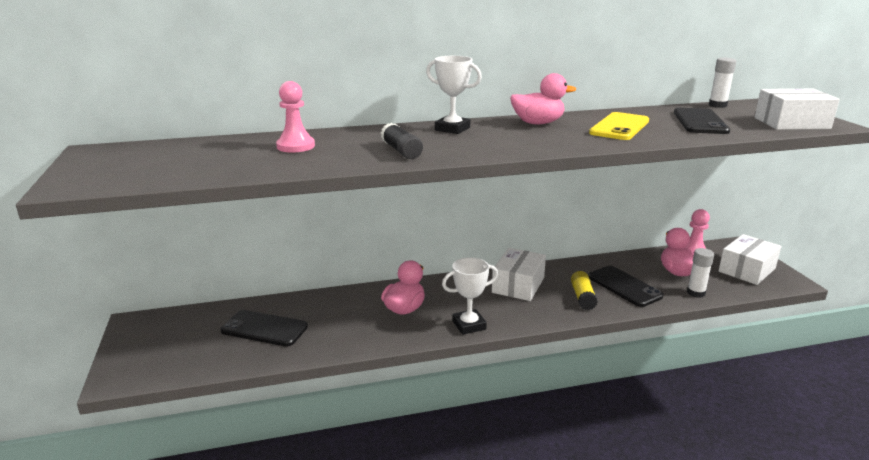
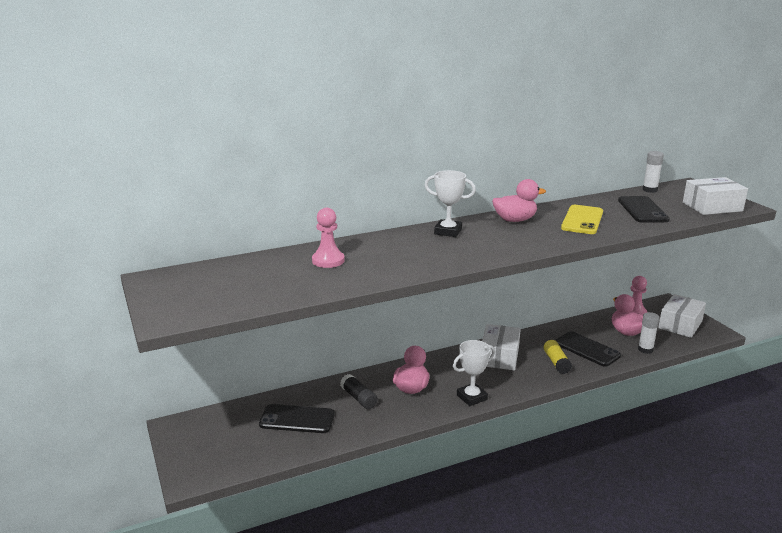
camera: 10 degrees left, 0 degrees up
(401, 151) = (420, 259): black glue stick -> black glue stick (358, 398)

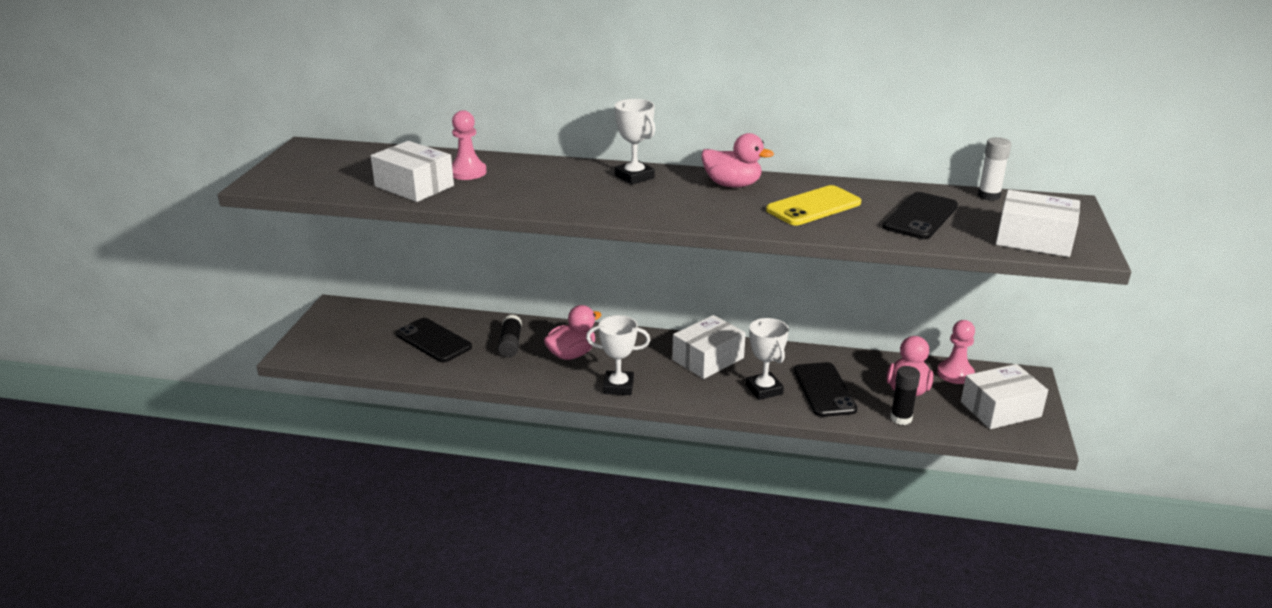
camera: 35 degrees right, 5 degrees up
(306, 282) = (414, 186): none -> white box
(556, 362) = (764, 389): yellow glue stick -> white trophy
(645, 349) = (901, 418): white glue stick -> black glue stick

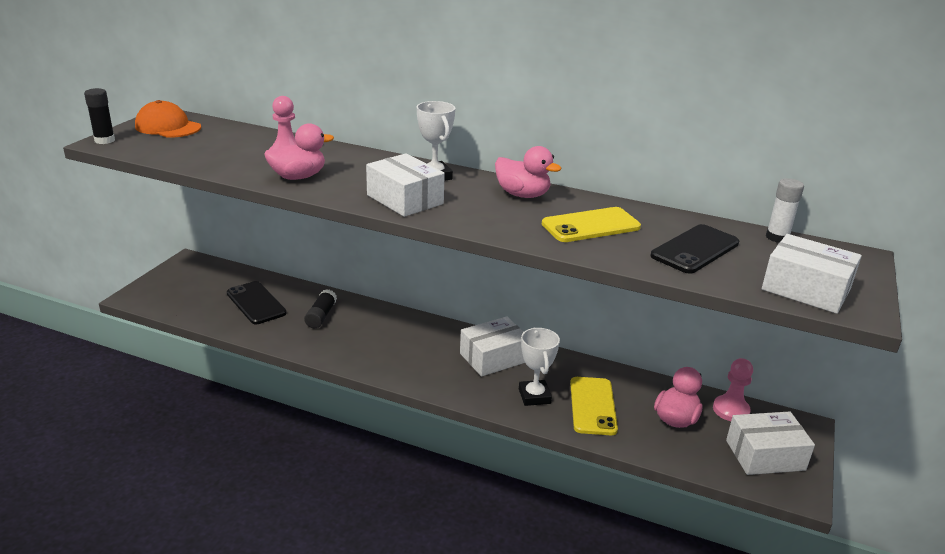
camera: 10 degrees right, 0 degrees up
(318, 158) = (168, 127): none -> orange cap
(414, 186) = (231, 160): white box -> white box (405, 199)
(572, 354) = (370, 334): pink duck -> pink duck (298, 177)
(618, 386) = (399, 371): white trophy -> none
(824, 390) = (592, 406): black phone -> yellow phone
(901, 418) = (658, 448): black glue stick -> black glue stick (104, 140)

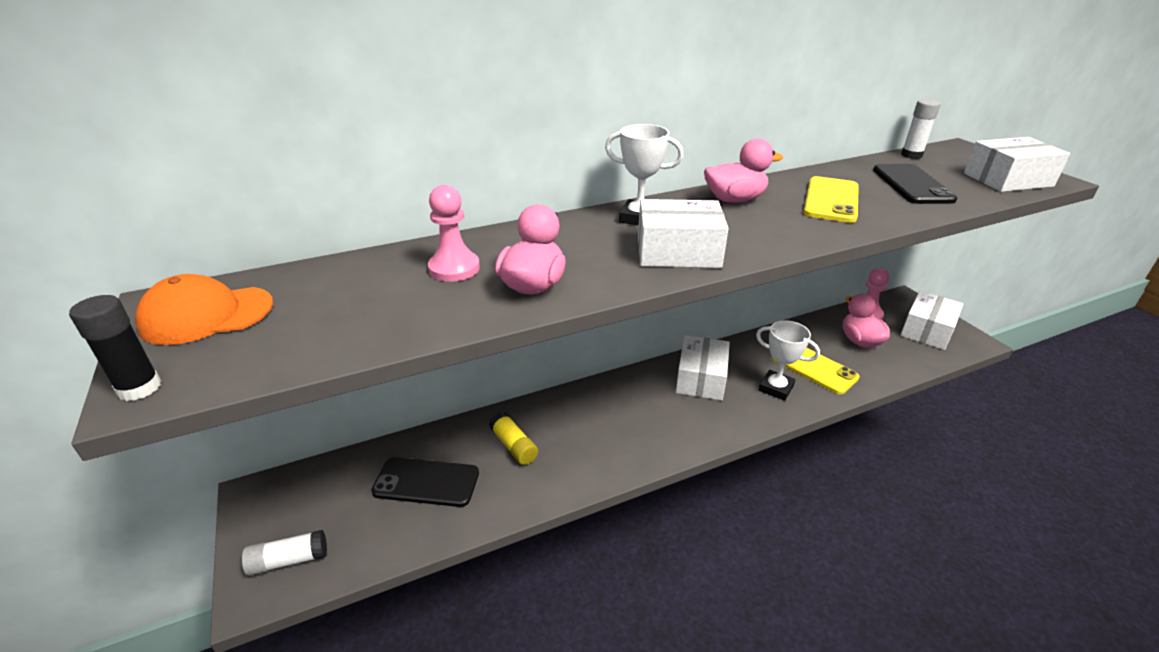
camera: 45 degrees left, 5 degrees up
(161, 294) = (288, 560): none -> white glue stick
(321, 316) = (514, 446): black glue stick -> yellow glue stick

